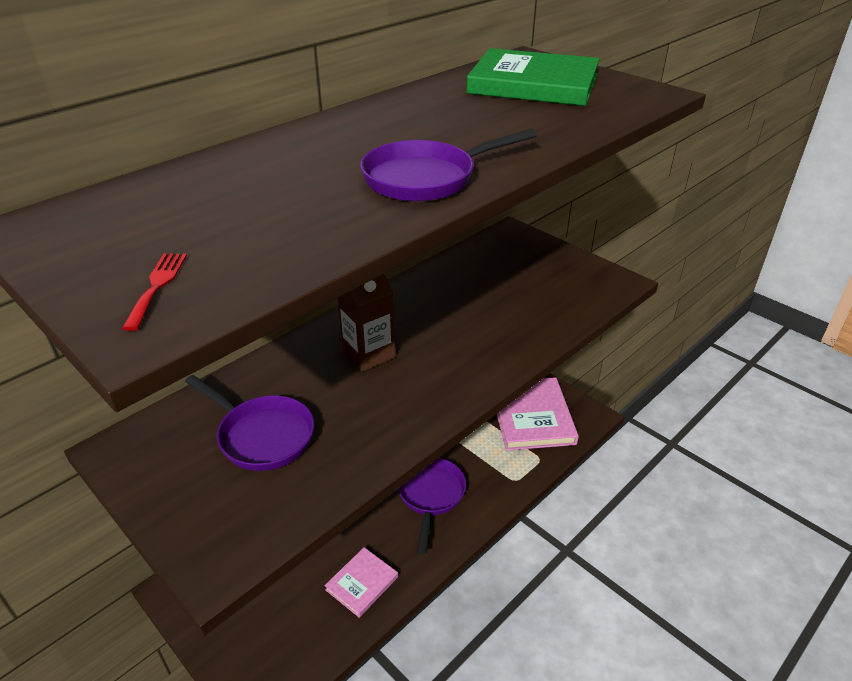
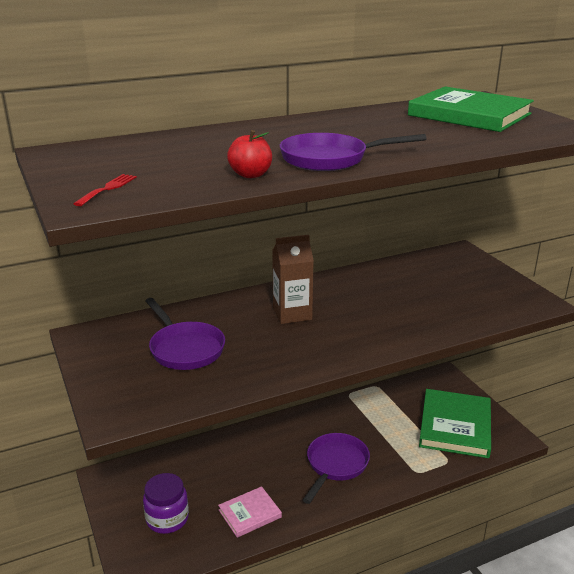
camera: 20 degrees right, 10 degrees down
(270, 620) = (167, 519): none -> purple jar
(344, 223) = (250, 175): none -> red apple
(532, 416) = (455, 426): pink book -> green book

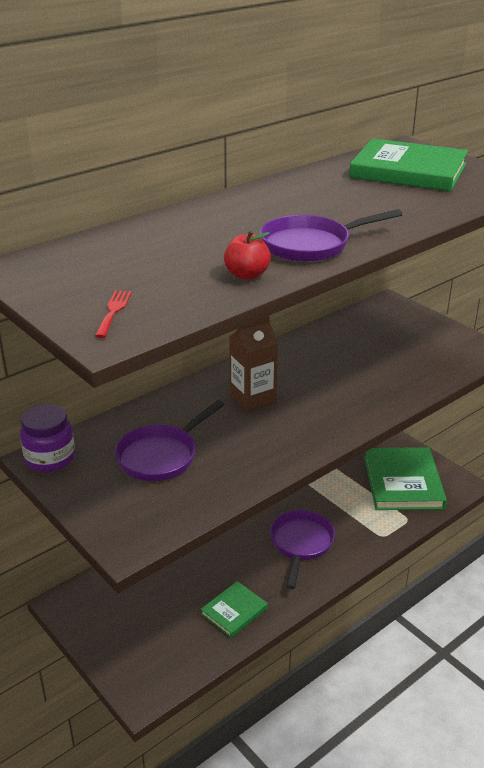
camera: 15 degrees left, 5 degrees up
(167, 519) = (151, 634): purple jar -> purple jar (50, 458)
(185, 349) = (161, 456): purple pan -> purple pan turned 90 degrees clockwise
(250, 514) = (234, 611): pink book -> green book

